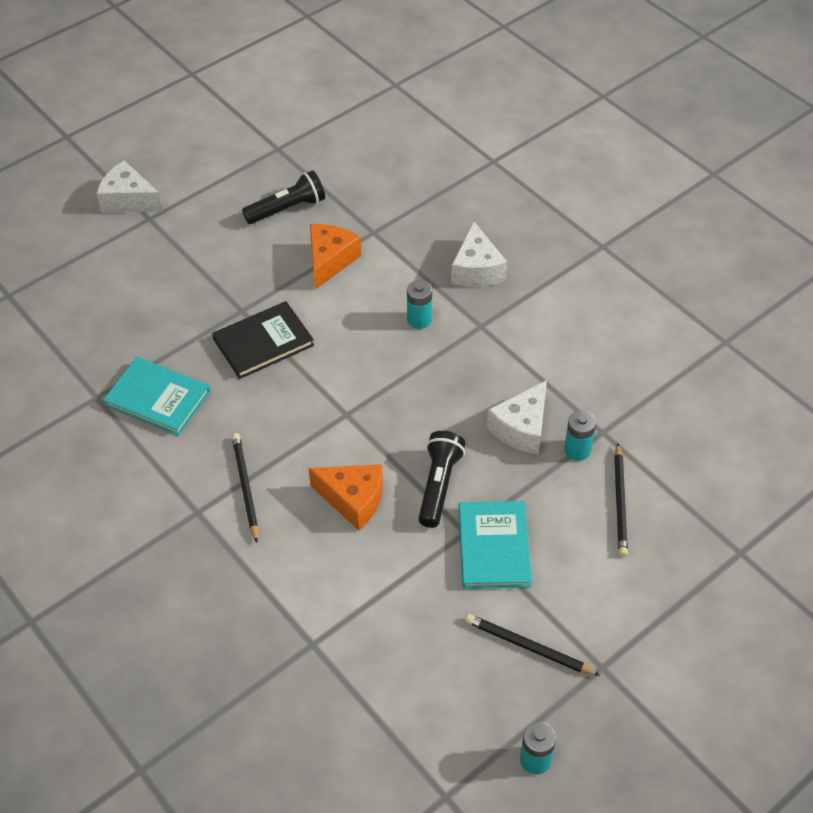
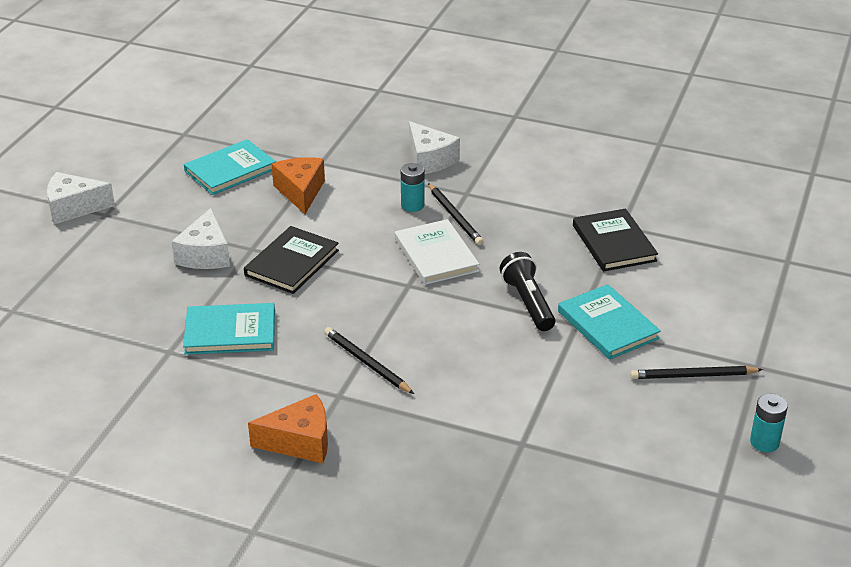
camera: 30 degrees left, 15 degrees down
(287, 209) = (230, 170): black flashlight -> turquoise book
(353, 500) = (467, 337): orange cheese -> orange cheese (300, 442)
(396, 390) = (436, 255): none -> white book
(521, 428) = (559, 244): white cheese -> white cheese (205, 254)
(577, 450) = (613, 243): turquoise battery -> black book
(620, 502) = (675, 263): black pencil -> black pencil (455, 216)

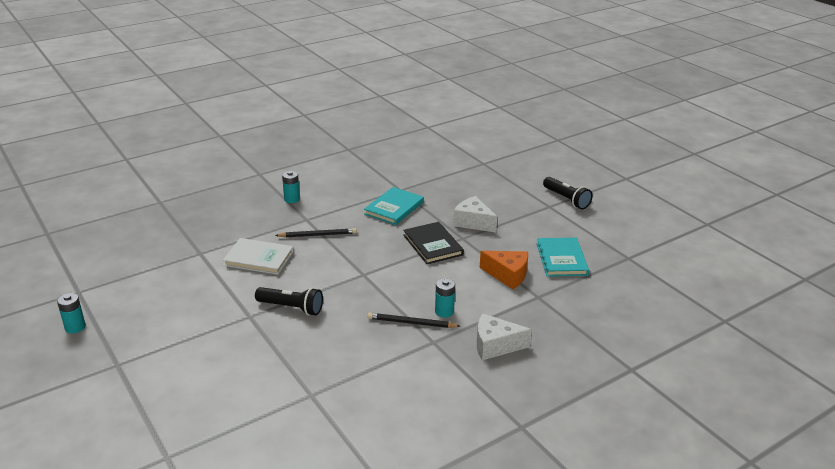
camera: 125 degrees right, 5 degrees down
(74, 208) = (566, 199): white cheese -> black flashlight
(300, 442) = (292, 199): orange cheese -> turquoise battery
(436, 255) = (379, 296): white book -> white book (259, 258)
(607, 325) = (232, 327): turquoise book -> none
(613, 243) = (298, 378): black book -> none
(693, 376) = (150, 333): black pencil -> none

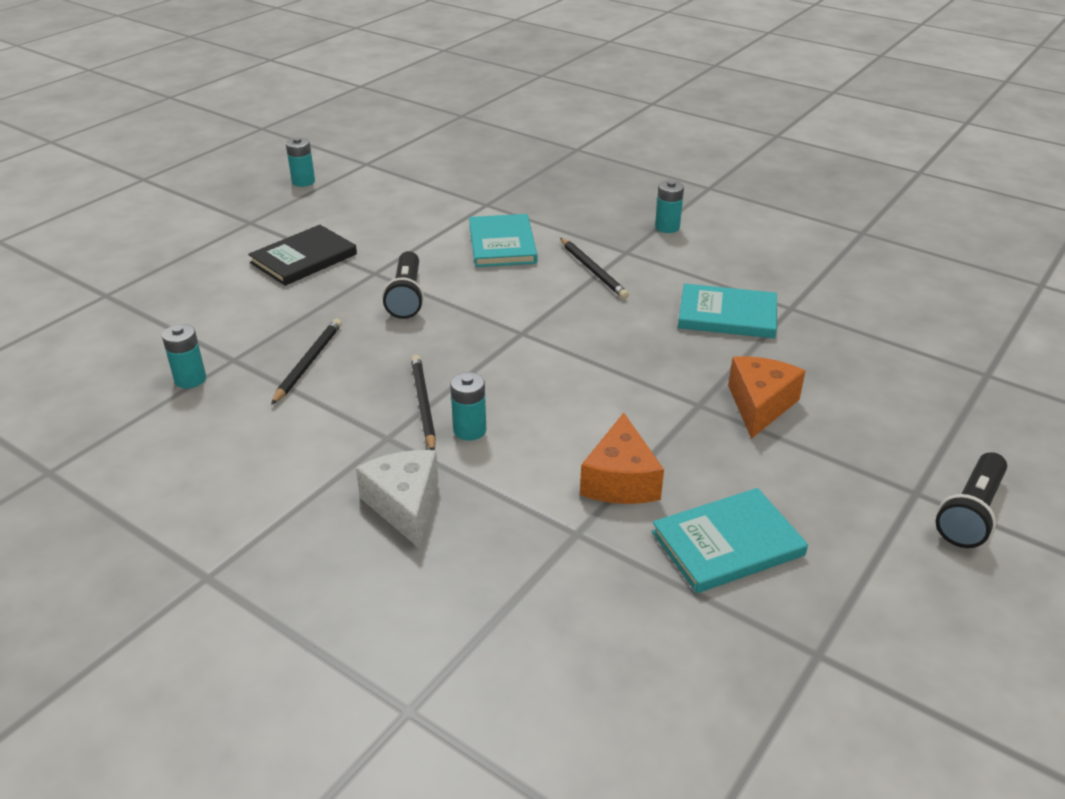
camera: 70 degrees right, 5 degrees up
(259, 258) = (502, 244): white book -> turquoise book
(323, 417) = (190, 379): none -> turquoise battery
(339, 361) = (308, 363): none -> black pencil
(433, 245) = (650, 377): black book -> black book (304, 258)
(473, 222) = (760, 405): white cheese -> orange cheese

